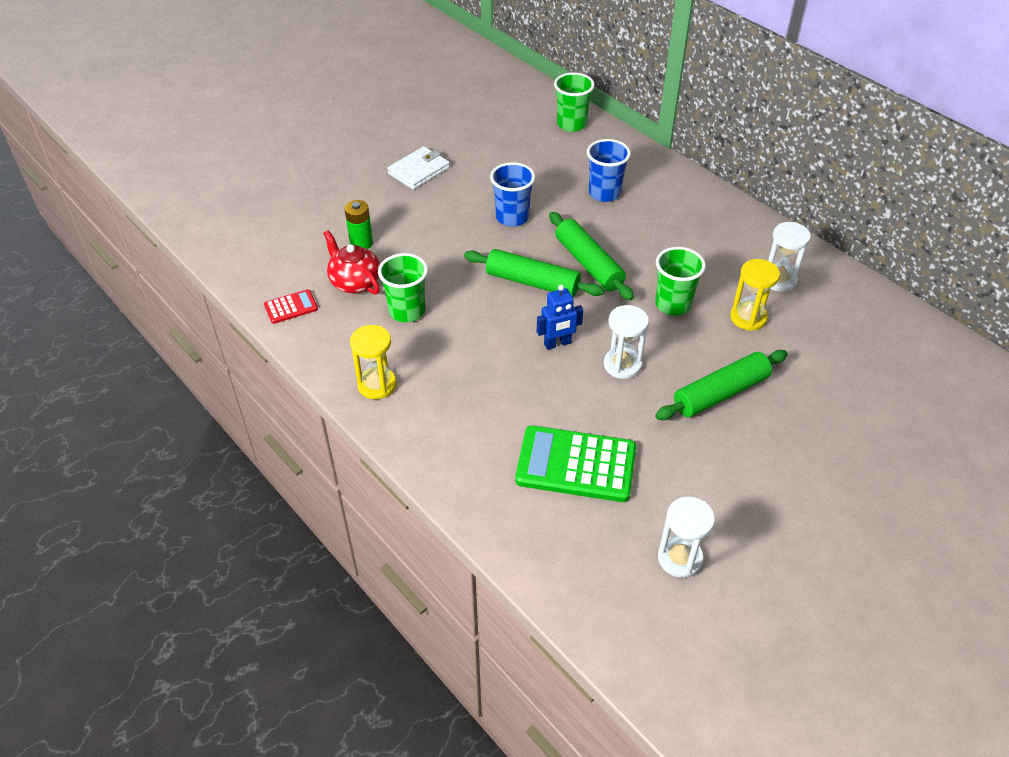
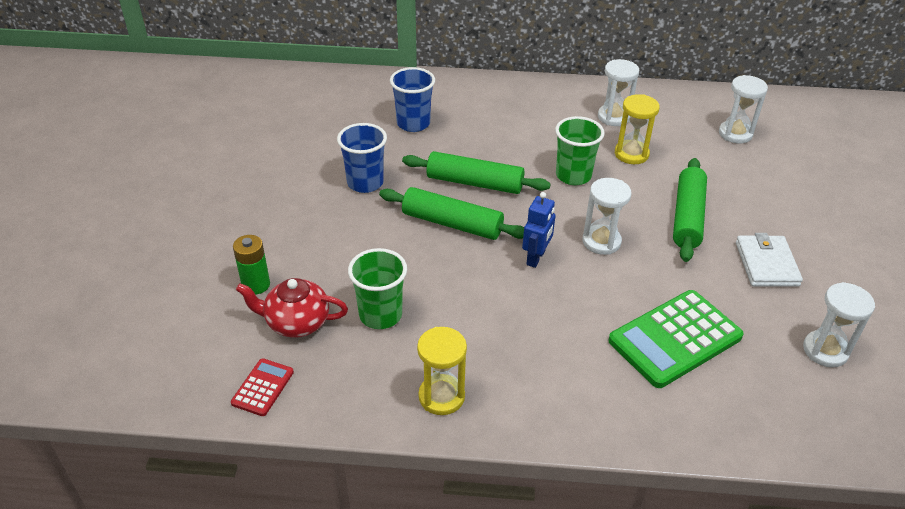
camera: 45 degrees left, 5 degrees down
(419, 171) = (227, 191): white wallet -> white wallet (766, 264)
(532, 282) = (452, 223): green rolling pin -> green rolling pin turned 45 degrees clockwise
(571, 124) = (315, 85): green cup -> none
(874, 359) = (735, 134): none -> white hourglass

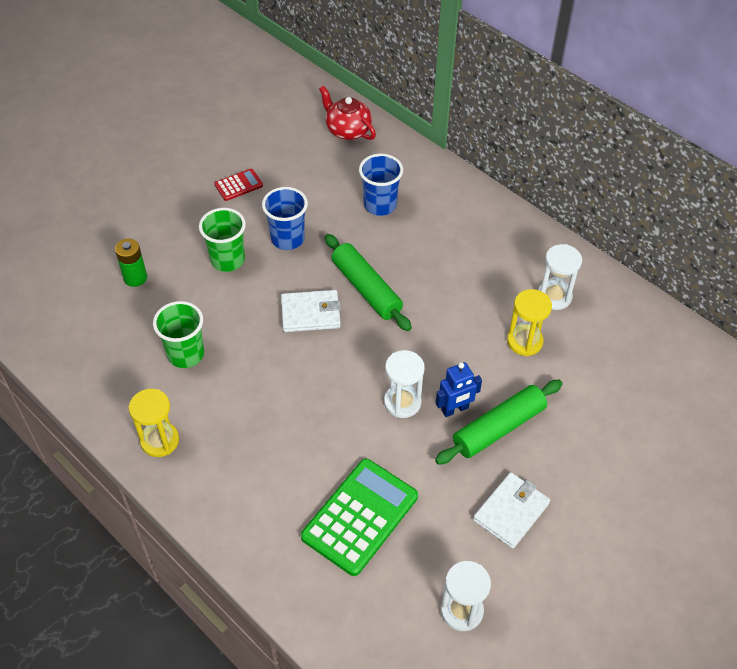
camera: 40 degrees right, 10 degrees up
(262, 387) = (67, 357): red calculator -> red calculator (238, 185)
(296, 322) = (131, 323): red teapot -> red teapot (347, 130)
(452, 223) = (310, 313): green rolling pin -> white wallet
(536, 258) = (338, 382): blue robot -> blue robot (455, 409)
(573, 175) = (451, 331): green cup -> green cup (227, 260)
(675, 339) = (360, 516): green calculator -> green calculator turned 120 degrees clockwise
(735, 134) = (646, 380): white hourglass -> none

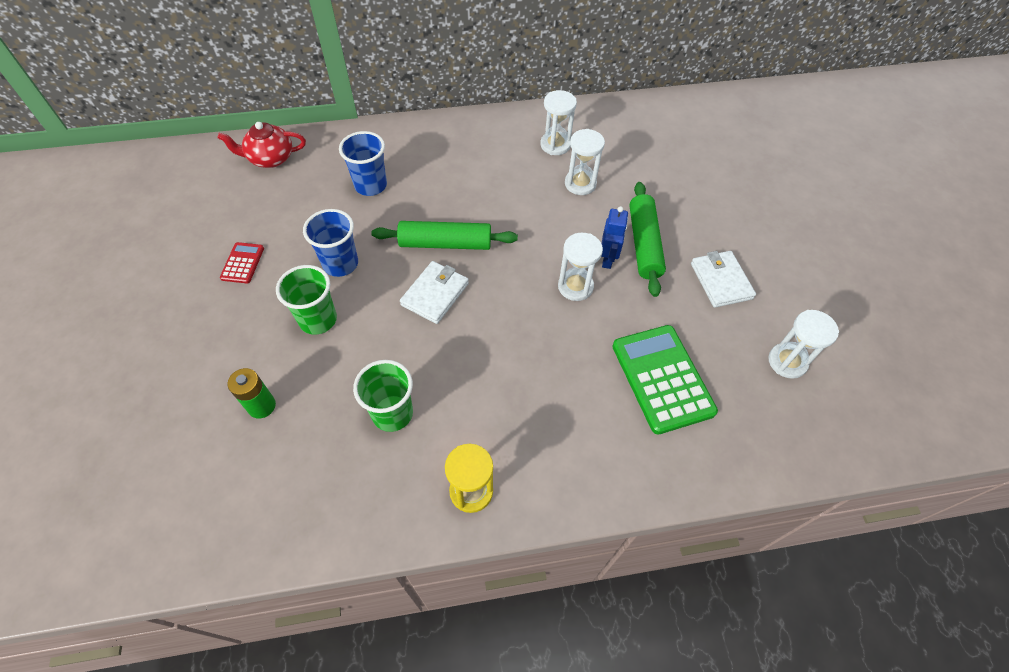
camera: 55 degrees left, 5 degrees up
(524, 341) = (580, 184): yellow hourglass -> white hourglass

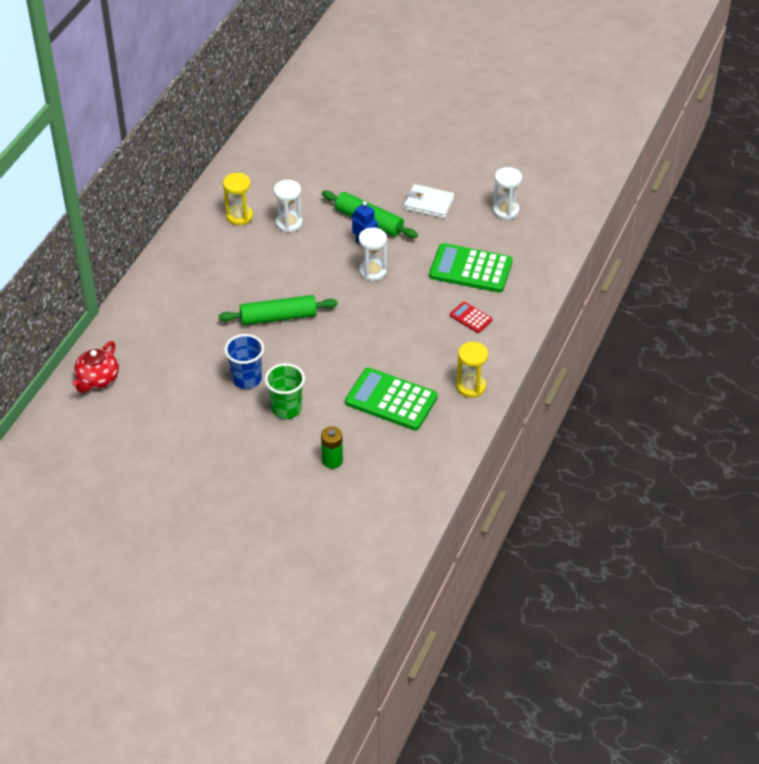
camera: 55 degrees left, 10 degrees down
(242, 263) = (197, 431): red calculator -> red calculator (470, 318)
(371, 185) = (184, 333): blue cup -> none
(392, 413) = (391, 400): green cup -> green calculator
(435, 294) = (318, 341): white wallet -> none
(445, 243) = (278, 317): green rolling pin -> green rolling pin turned 45 degrees clockwise
(555, 145) = (239, 216): white hourglass -> yellow hourglass

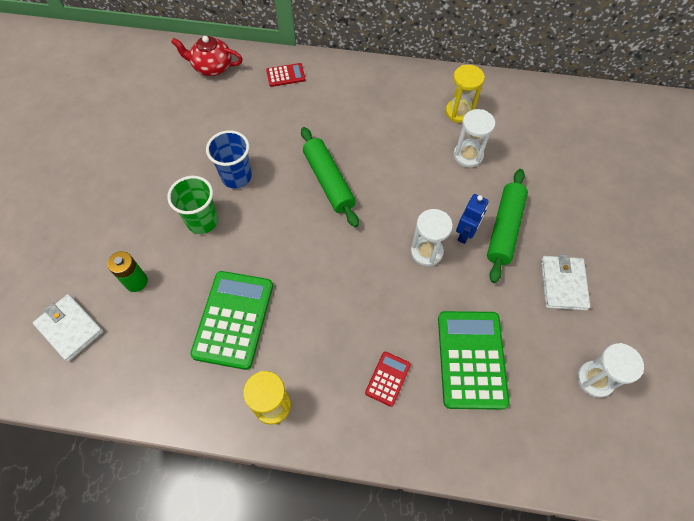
camera: 75 degrees right, 15 degrees up
(137, 325) = (285, 75): none -> red calculator
(362, 509) = (70, 328): none -> white wallet

